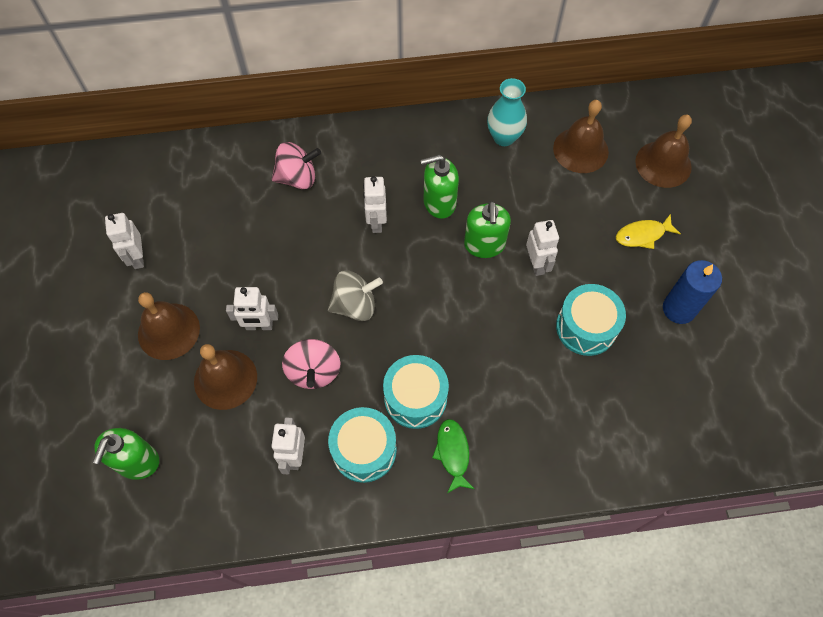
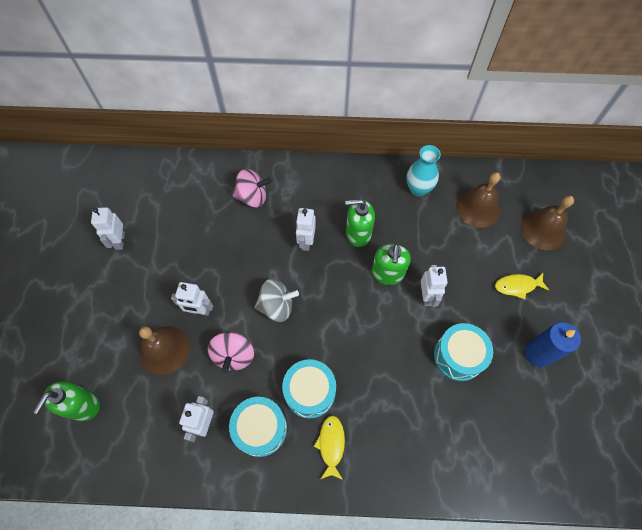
camera: 10 degrees right, 0 degrees up
(168, 331) = (130, 303): brown bell -> none
(453, 453) = (331, 444): green fish -> yellow fish

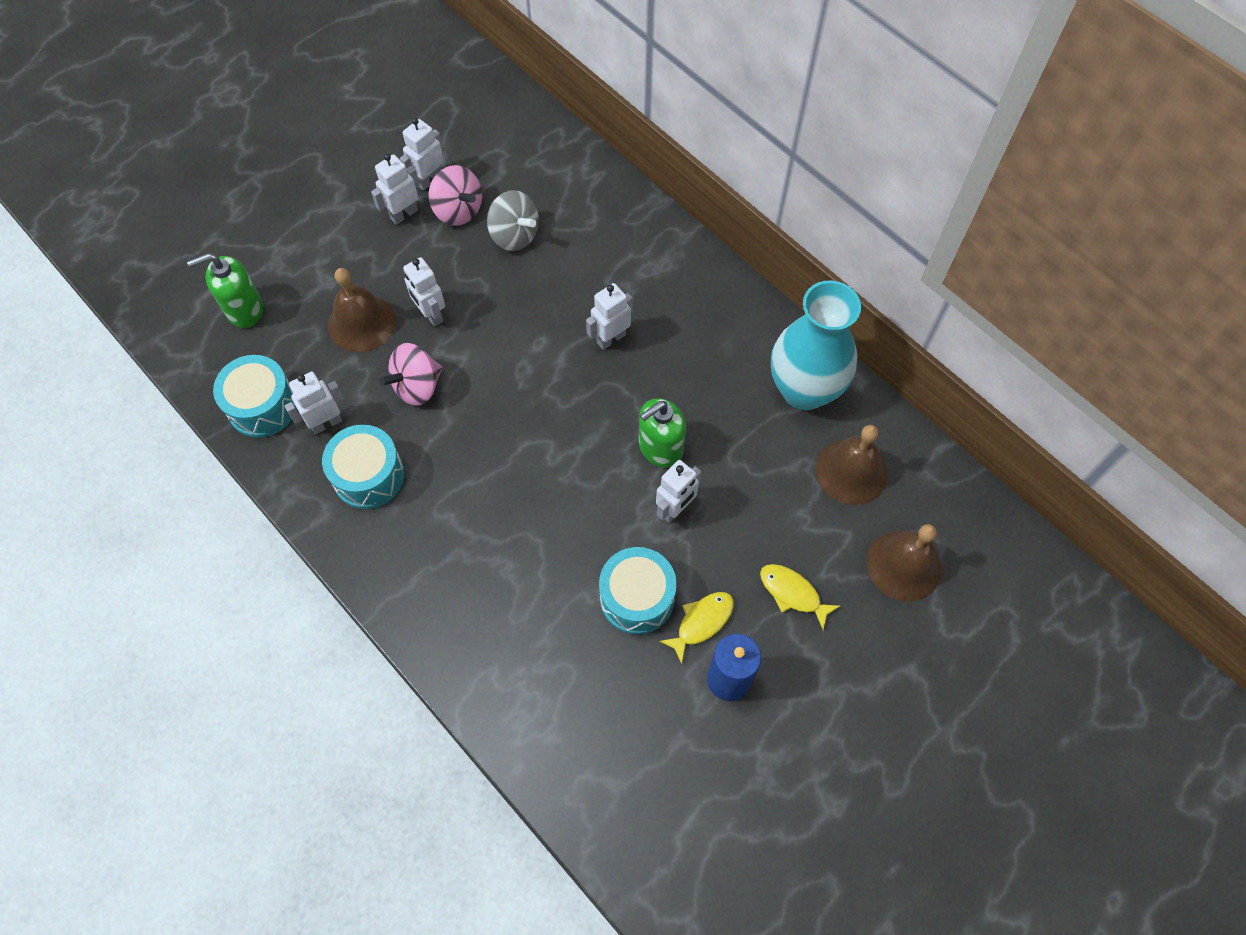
camera: 45 degrees right, 0 degrees up
(125, 271) = (404, 214): none -> white robot
(252, 197) = (607, 244): pink spinning top -> pink spinning top (458, 210)
(276, 306) = (508, 377): grey spinning top -> grey spinning top (514, 235)
(310, 392) = (449, 487): turquoise drum -> turquoise drum (262, 406)
(331, 444) = (415, 553): yellow fish -> yellow fish (701, 622)
(358, 233) = (676, 378): green soap dispenser -> none
(418, 189) = (804, 390): turquoise vase -> turquoise vase, size x1.67

